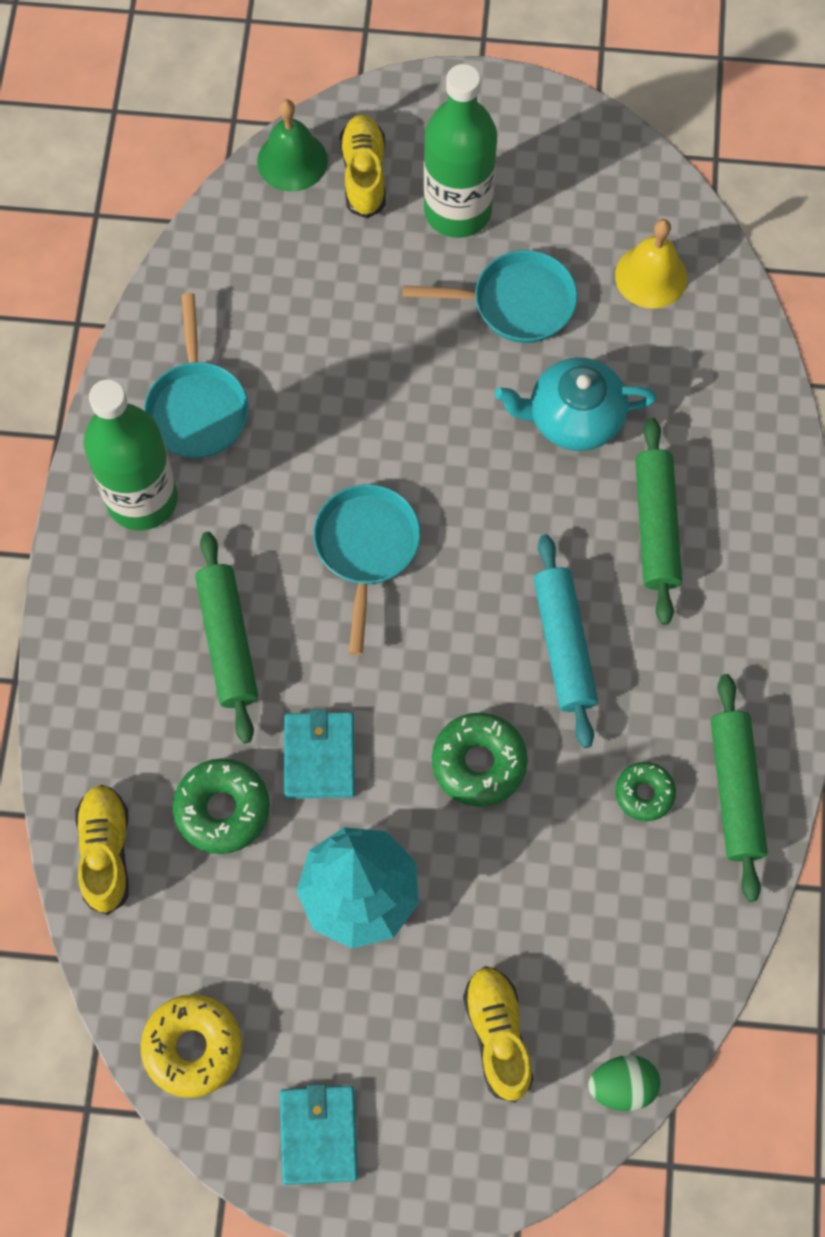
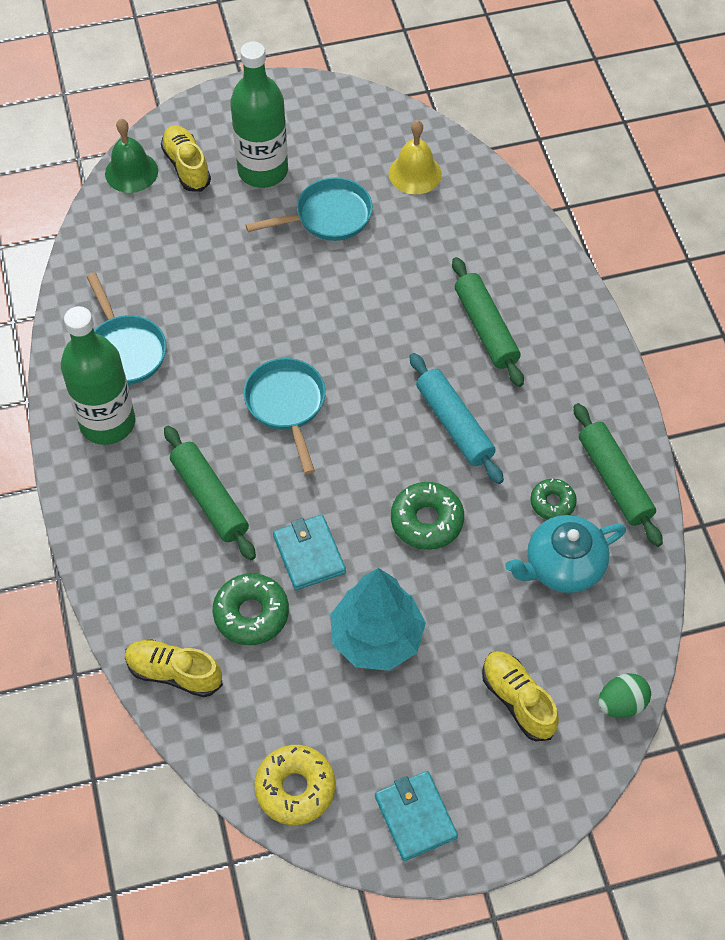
camera: 20 degrees left, 10 degrees down
(105, 852) = (174, 673): yellow shoe -> yellow shoe turned 45 degrees counterclockwise
(573, 417) = (399, 277): turquoise teapot -> turquoise teapot (562, 566)

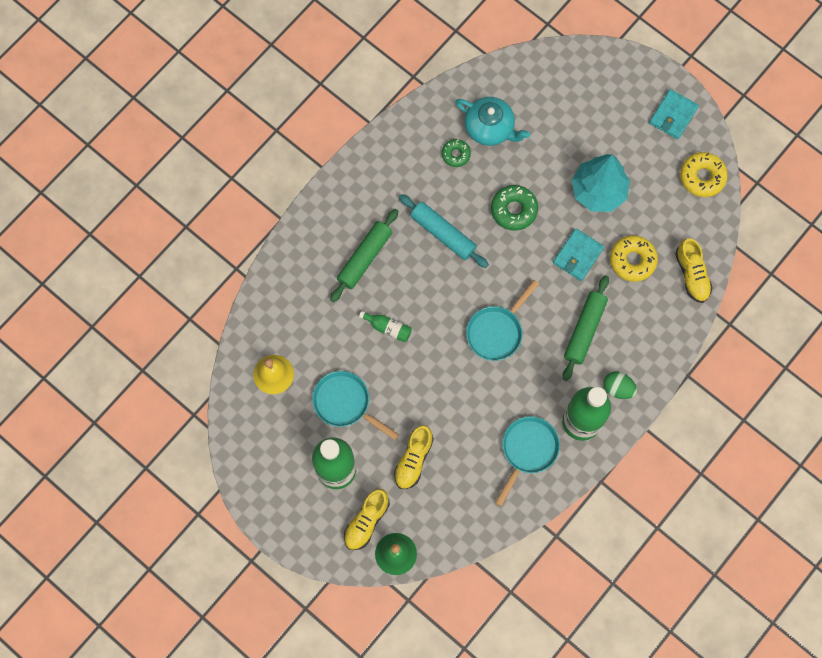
camera: 125 degrees left, 15 degrees up
(251, 614) = (632, 260): green donut -> yellow donut
(381, 302) = (388, 328): none -> green bottle
(454, 424) = (443, 234): turquoise rolling pin -> turquoise rolling pin turned 75 degrees counterclockwise
(517, 700) = (580, 106): yellow shoe -> yellow shoe (413, 460)
(614, 480) = (419, 132): green rolling pin -> none
(621, 704) = (546, 59): green egg -> green egg (618, 388)

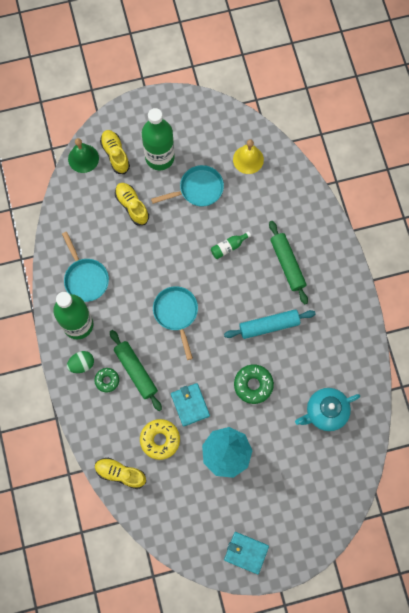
camera: 125 degrees right, 0 degrees up
(456, 154) = (321, 374): green donut -> green donut (107, 380)
(673, 115) = (246, 552): turquoise wallet -> turquoise wallet turned 45 degrees counterclockwise
(702, 177) = (185, 537): yellow donut -> none

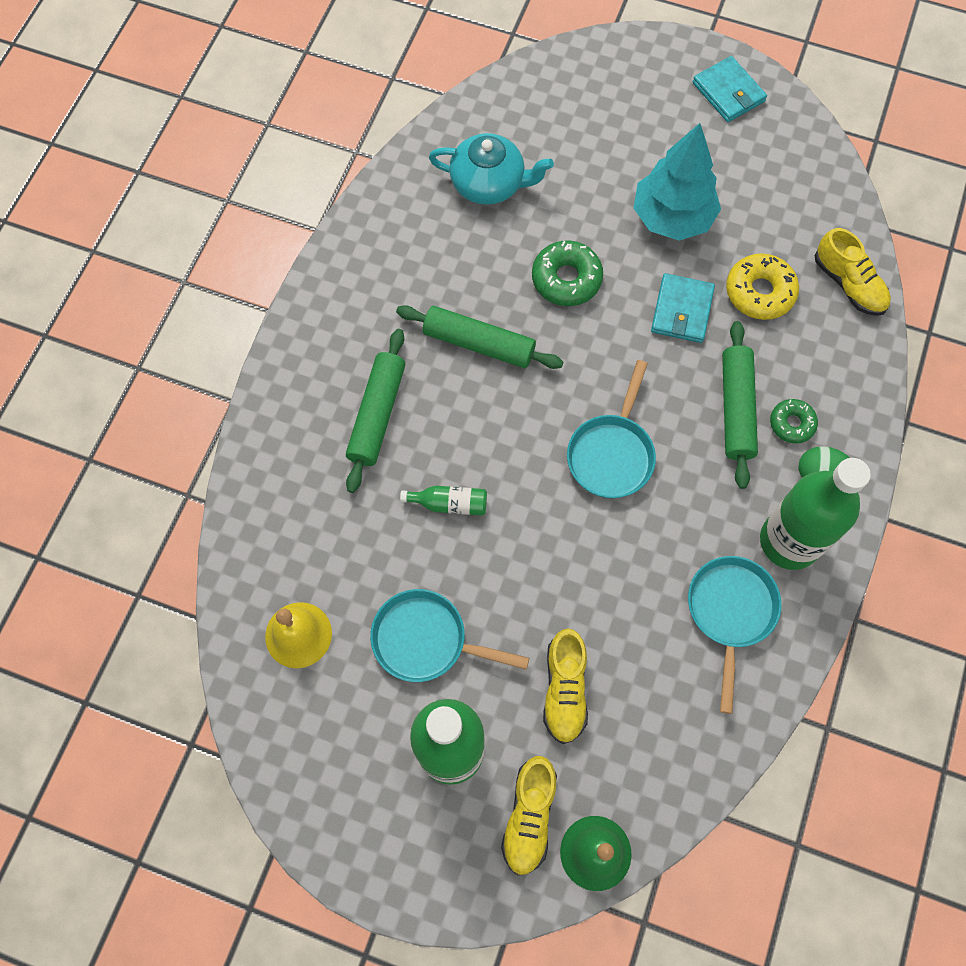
camera: 145 degrees left, 5 degrees down
(269, 325) = (478, 344): turquoise rolling pin -> green rolling pin

